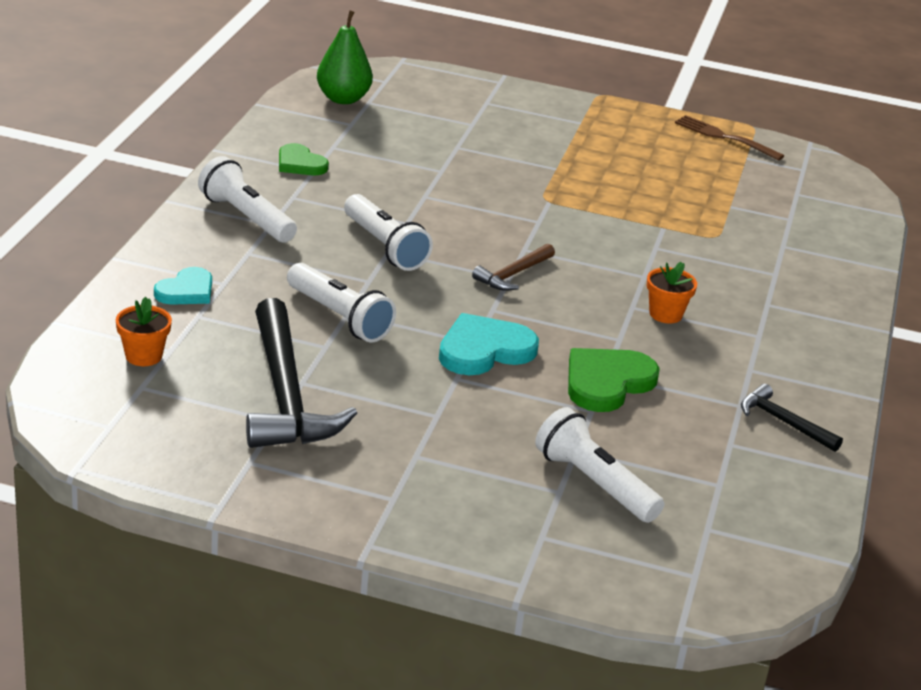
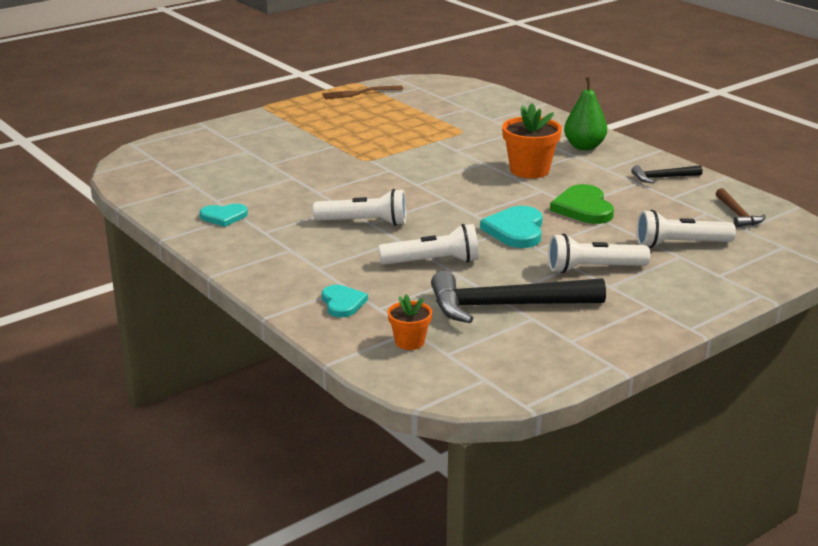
camera: 50 degrees left, 5 degrees down
(246, 218) = (272, 255): white flashlight -> white flashlight (593, 269)
(286, 395) = (506, 306): black hammer -> black hammer turned 150 degrees clockwise
(300, 163) = (224, 216): green heart -> turquoise heart
(343, 99) = (156, 177): green pear -> green pear (584, 147)
(513, 274) = (441, 196): brown hammer -> brown hammer (738, 214)
(665, 314) = (529, 170): orange flower pot -> orange flower pot, size x1.73

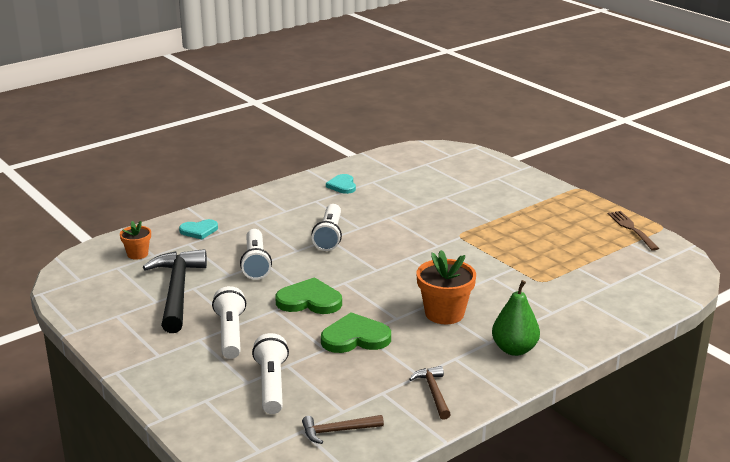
camera: 90 degrees right, 0 degrees up
(515, 230) = (309, 300): turquoise heart -> green heart
(663, 178) = (433, 392): black hammer -> brown hammer

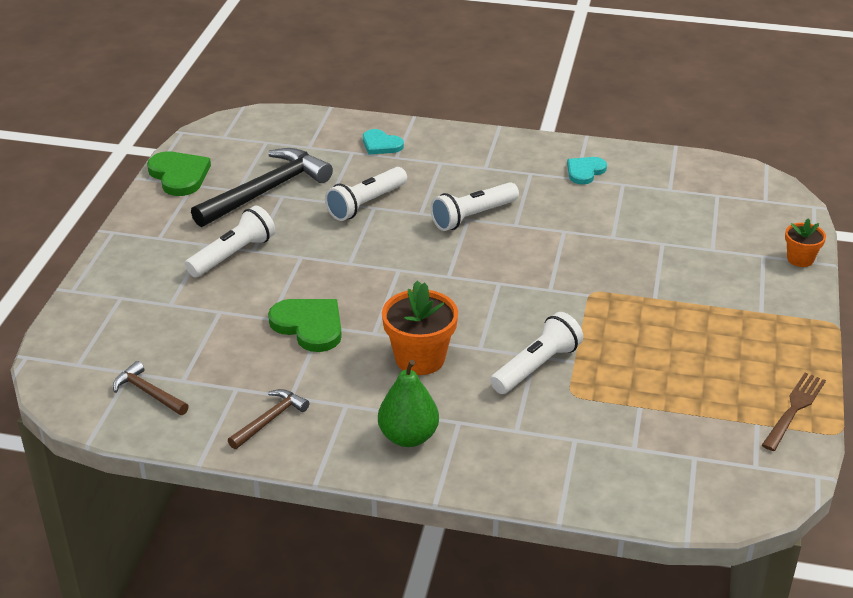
camera: 50 degrees right, 10 degrees up
(137, 254) = (299, 138): orange flower pot -> orange flower pot (800, 259)
(271, 385) = (179, 319): white flashlight -> white flashlight (536, 367)
(309, 300) = (340, 267): green heart -> green heart (179, 175)

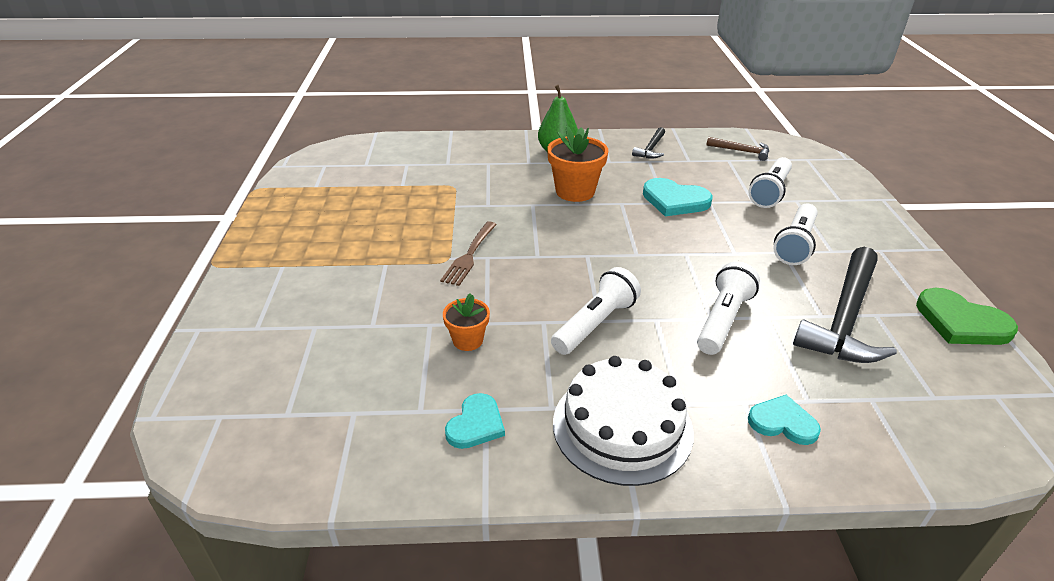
camera: 165 degrees right, 0 degrees up
(270, 420) = (651, 149): brown hammer -> black hammer
(309, 326) = (675, 200): green heart -> turquoise heart
(487, 157) = (622, 426): none -> white cake
(536, 367) = (484, 198): white flashlight -> white flashlight (770, 192)
(794, 409) = (283, 197): brown fork -> brown fork (469, 255)
(800, 259) = (214, 330): orange flower pot -> orange flower pot (468, 340)

